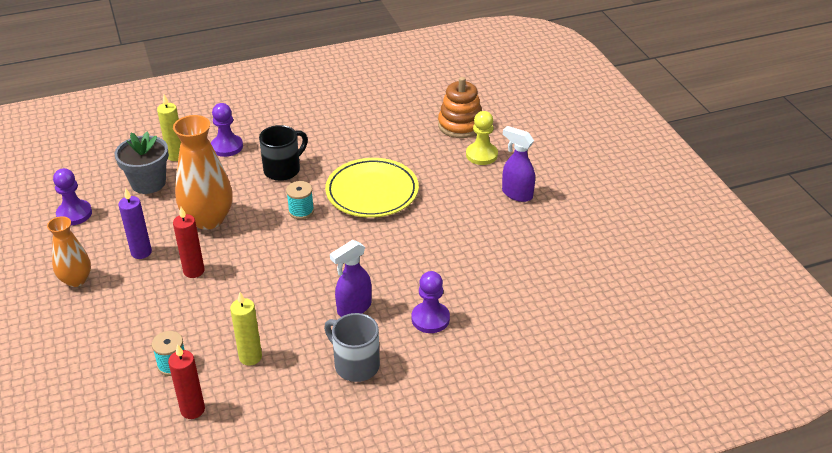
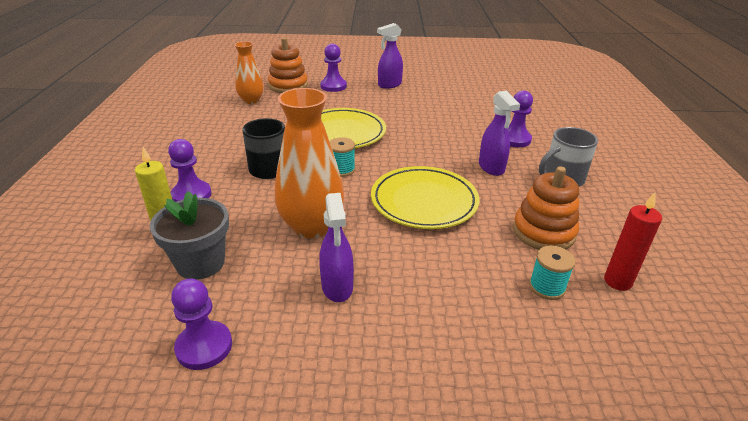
camera: 70 degrees left, 5 degrees down
(76, 280) = (358, 360): orange vase -> orange vase (251, 100)
(141, 252) = (337, 287): purple candle -> purple spray bottle
(194, 271) = (396, 249): red candle -> none
(250, 357) = (543, 232): yellow candle -> orange stacking toy
(269, 273) = (424, 202): none -> yellow plate
(481, 155) = (333, 86): yellow pawn -> purple pawn

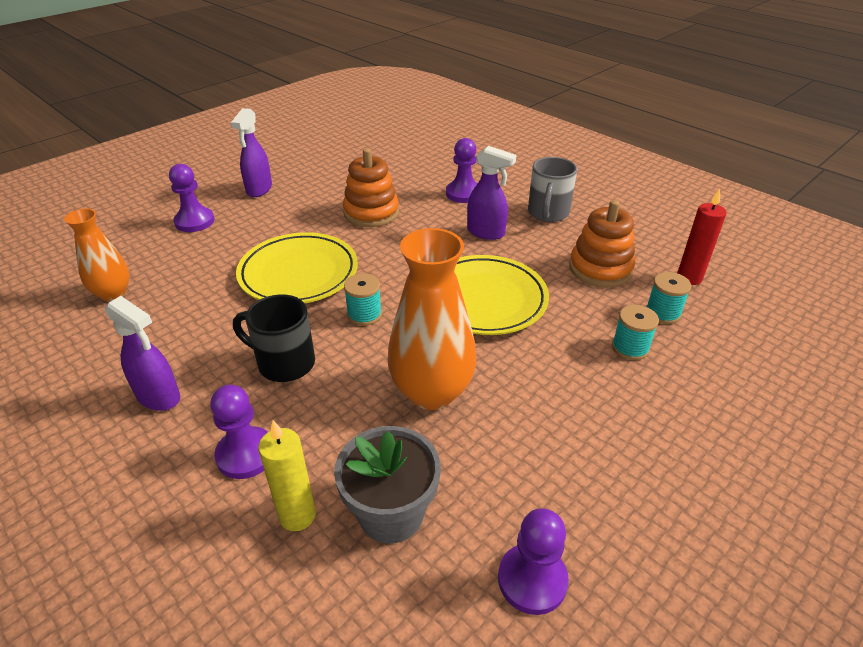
camera: 45 degrees left, 5 degrees up
(288, 86) = (132, 248): orange stacking toy -> orange stacking toy (371, 213)
(337, 287) = (542, 429): purple spray bottle -> purple spray bottle (159, 397)
(478, 289) = (630, 348): none -> turquoise spool

